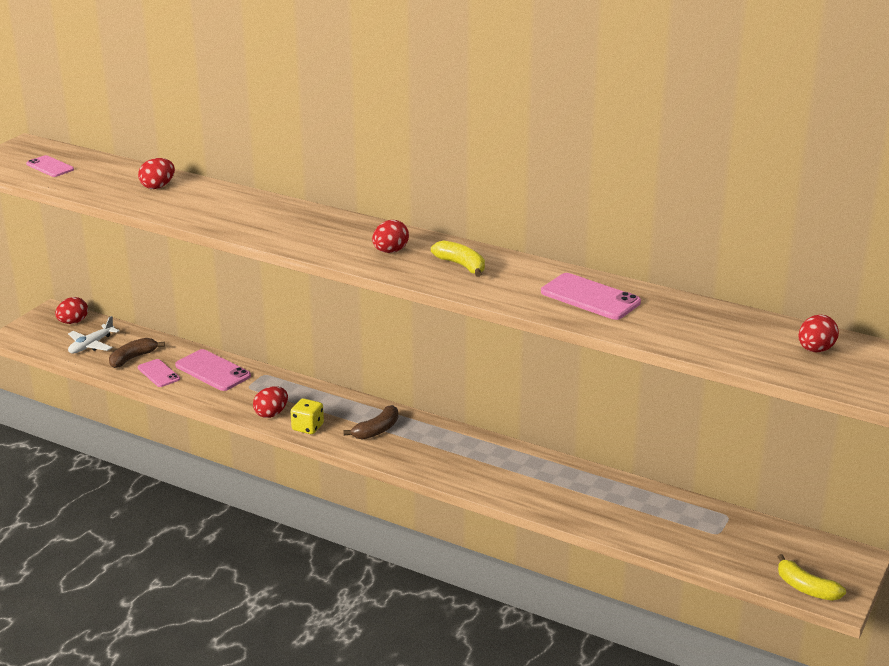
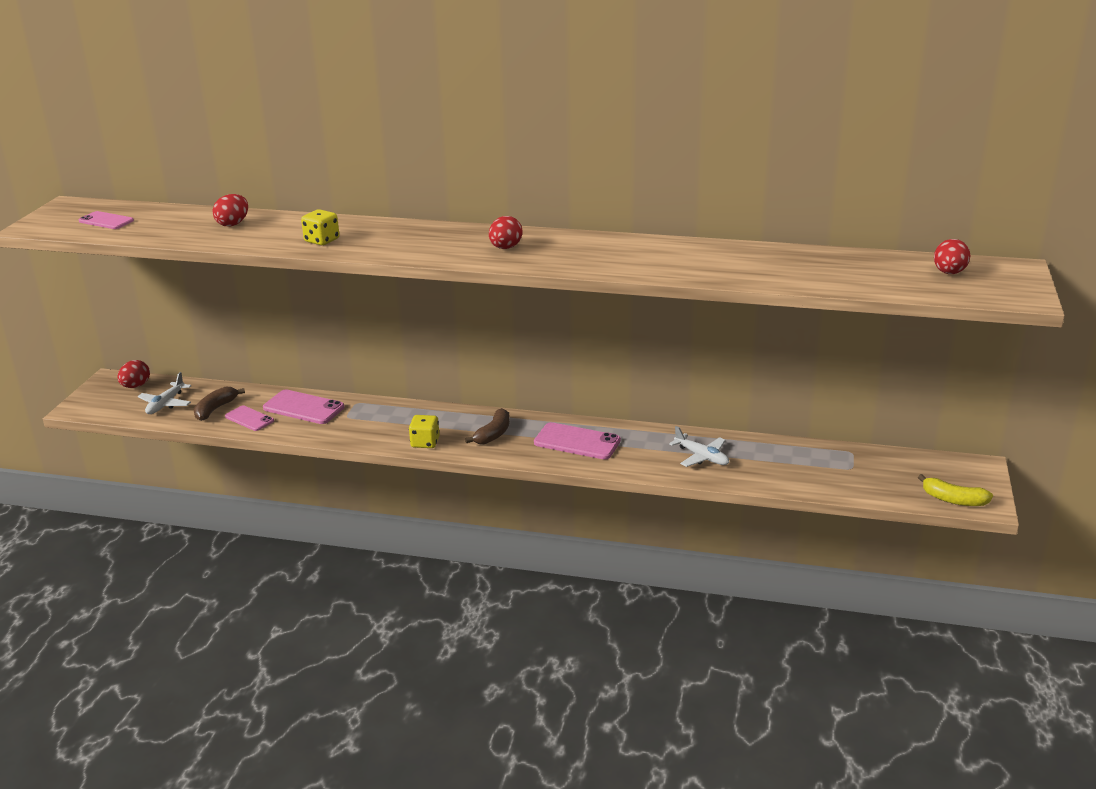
camera: 15 degrees left, 0 degrees up
(226, 217) = (322, 240): none -> yellow dice
(271, 414) = (382, 436): red egg -> none
(461, 265) = (582, 250): yellow banana -> none
(569, 492) = (702, 457): none -> white plane
(590, 297) = (720, 260): pink phone -> pink phone (577, 442)

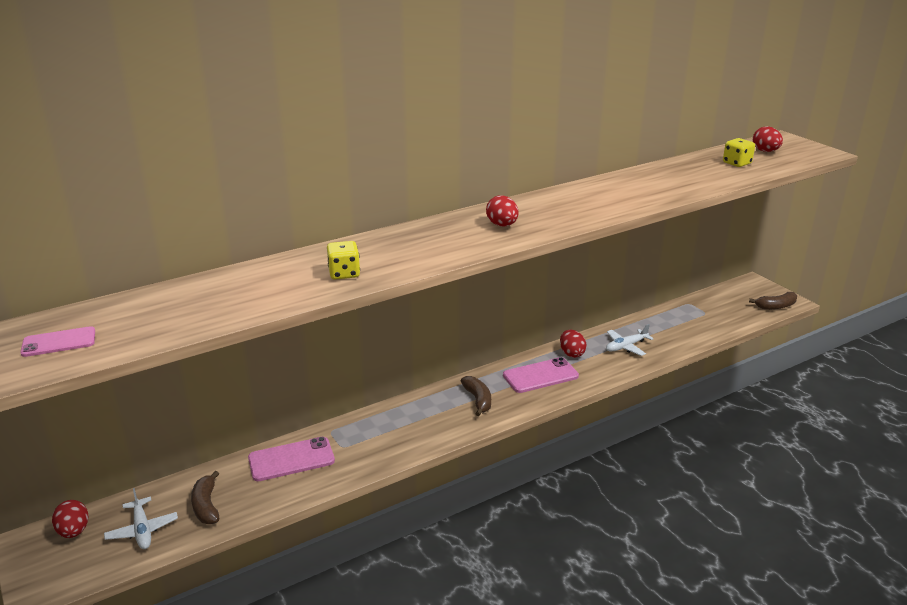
camera: 45 degrees left, 0 degrees up
(233, 224) = (220, 291): red egg -> red egg (571, 353)
(249, 419) = (257, 496): pink phone -> none
(425, 442) = (441, 433): yellow dice -> yellow dice (736, 163)
(702, 457) = (626, 346): white plane -> white plane turned 150 degrees clockwise
(953, 500) = (775, 306): yellow banana -> brown banana

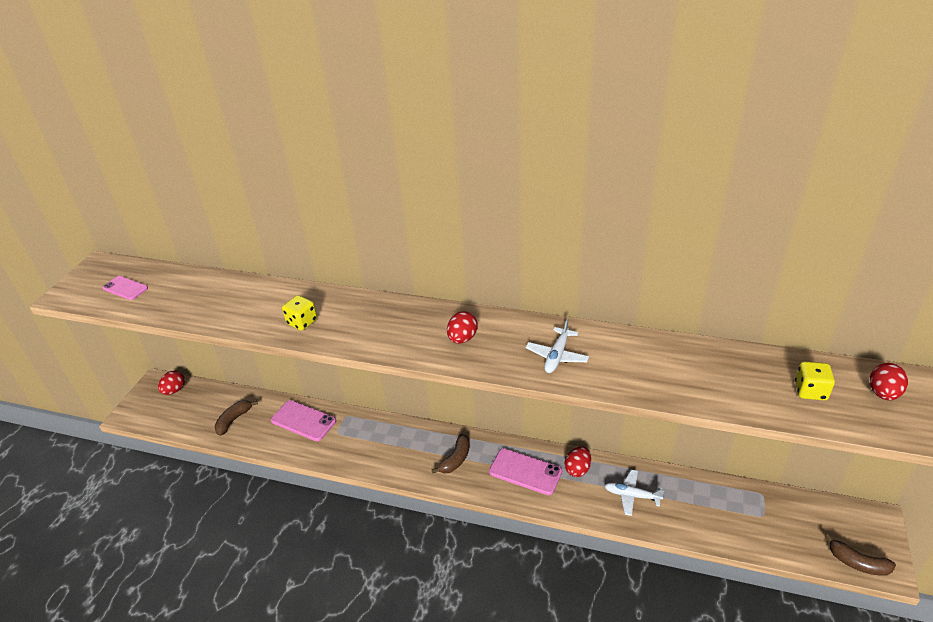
camera: 50 degrees right, 10 degrees up
(142, 530) = (195, 412): white plane -> white plane (557, 356)

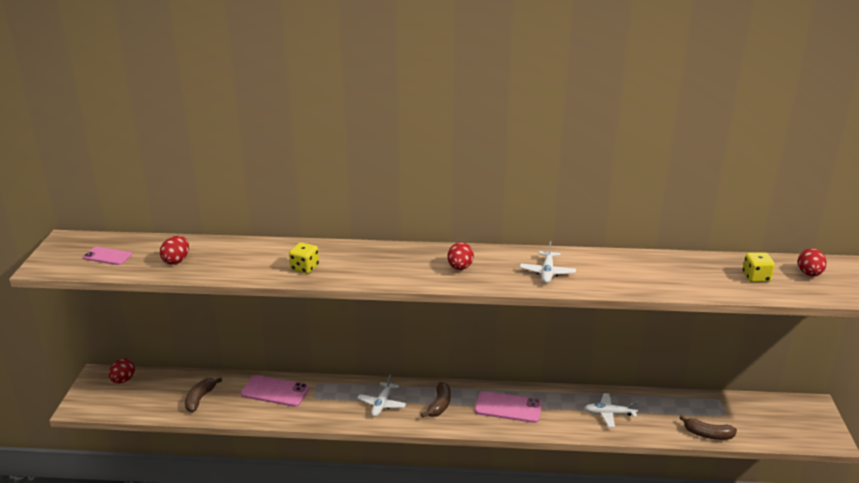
camera: 15 degrees left, 10 degrees down
(399, 450) = (382, 404): none -> white plane
(577, 469) = (555, 400): red egg -> red egg (176, 261)
(857, 563) = (808, 438): brown banana -> brown banana (707, 434)

